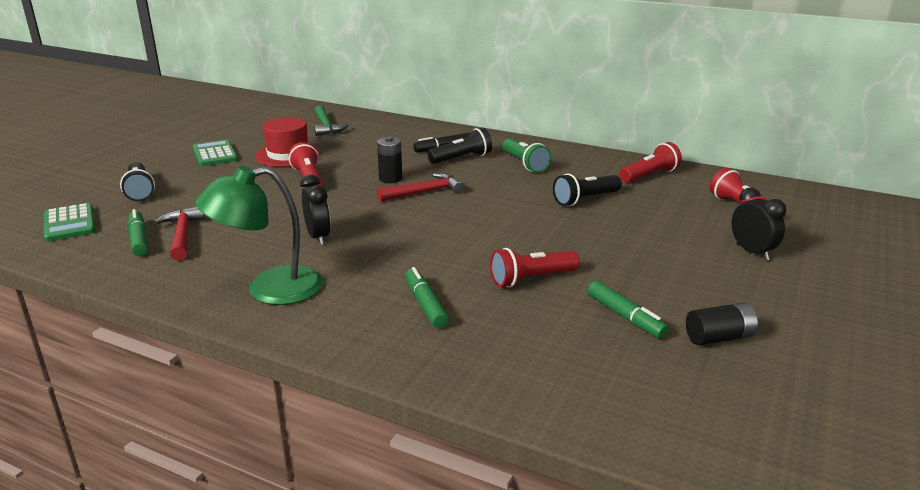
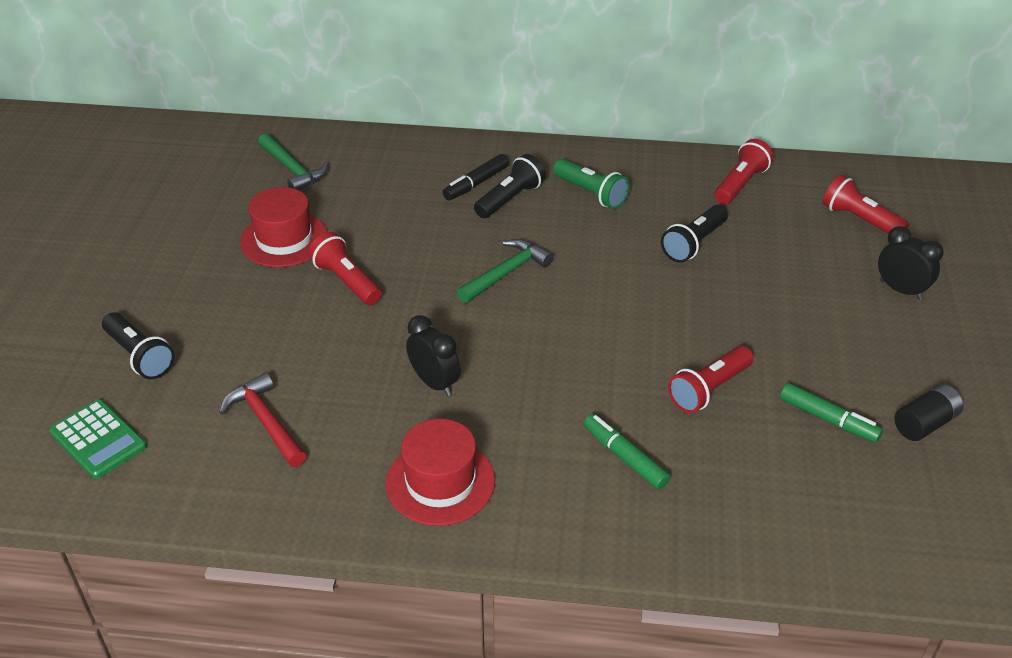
camera: 20 degrees left, 15 degrees up
(139, 239) = (217, 444): green marker -> none
(215, 154) = (183, 260): green calculator -> none
(269, 289) = (440, 482): green lamp -> red hat
(390, 179) = (448, 257): black battery -> none
(425, 192) = (506, 273): red hammer -> green hammer

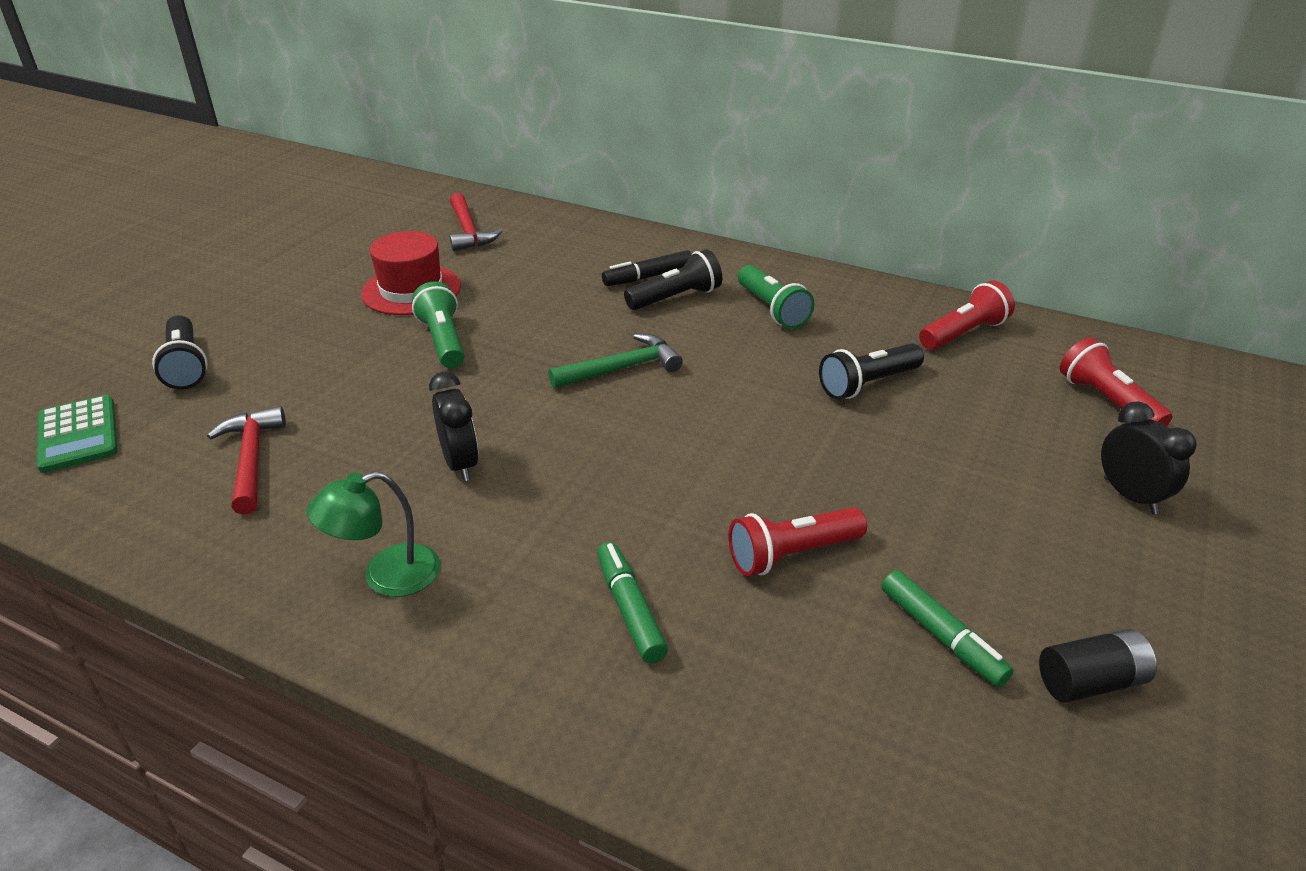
camera: 20 degrees right, 5 degrees down
(292, 169) = (468, 231): green hammer -> red hammer
(346, 281) = (443, 341): red flashlight -> green flashlight
(440, 482) = (386, 576): red hat -> green lamp

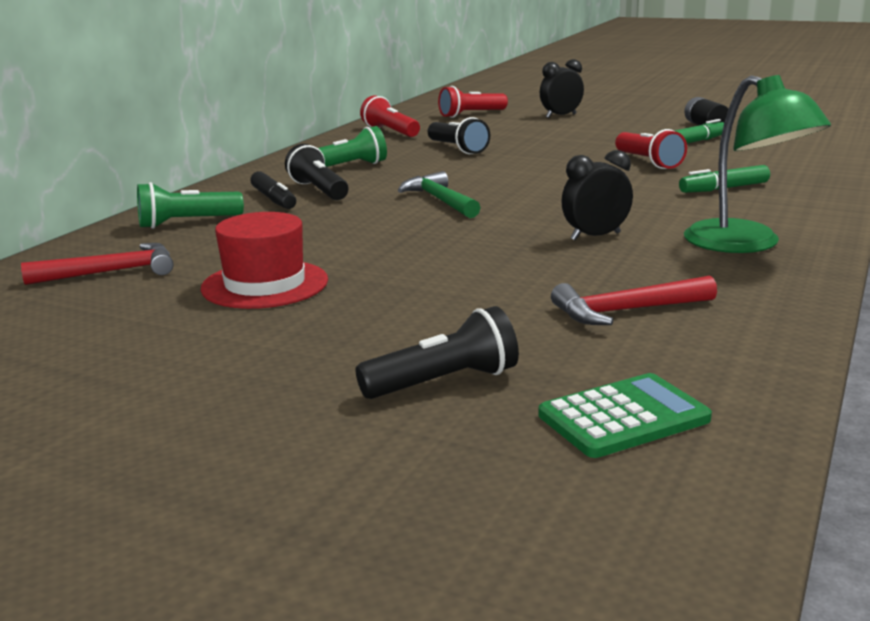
camera: 90 degrees left, 15 degrees down
(386, 576) = (745, 244): green lamp -> green lamp, size x1.53
(443, 341) = (388, 260): green flashlight -> green flashlight (187, 223)

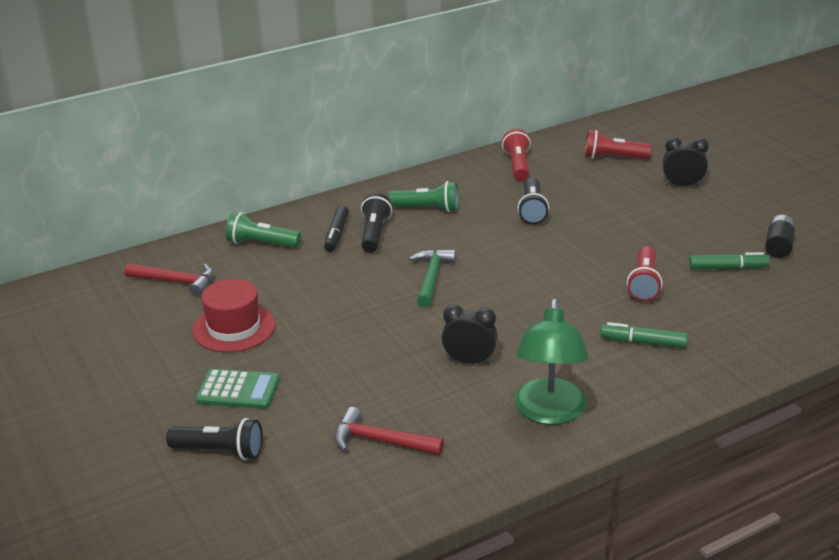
camera: 35 degrees right, 10 degrees up
(623, 417) = (263, 517): green calculator -> green calculator (238, 390)

